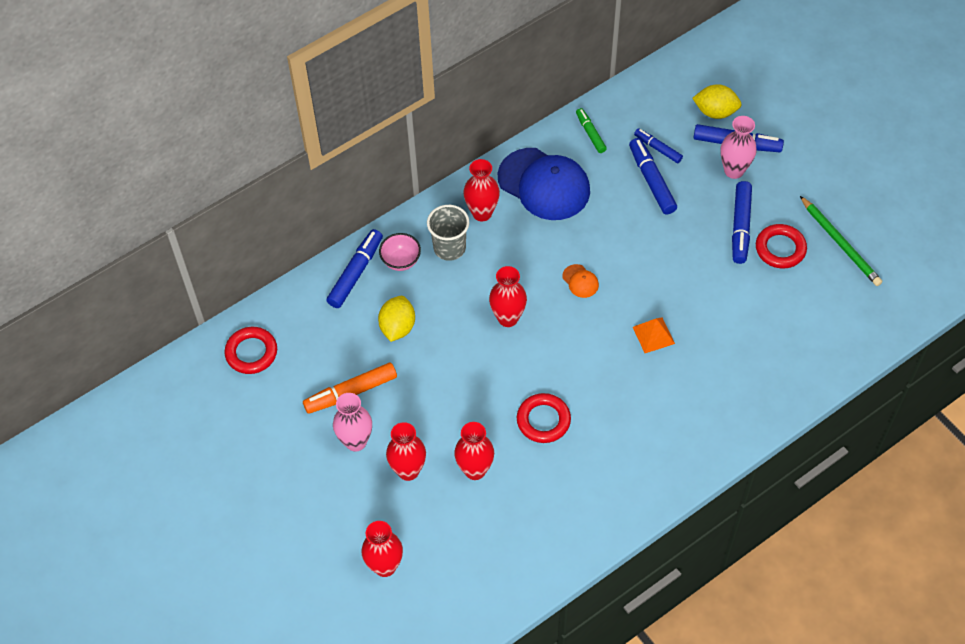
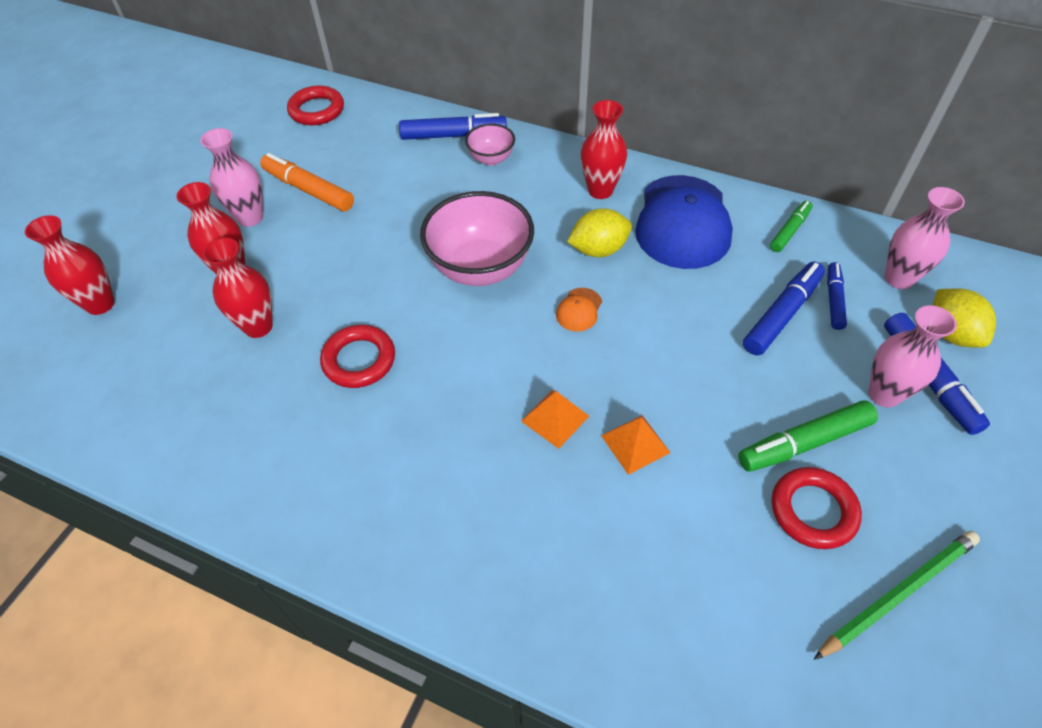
camera: 60 degrees right, 5 degrees down
(397, 327) = (409, 189): yellow lemon -> yellow lemon (598, 249)
(449, 248) = (536, 185): grey cup -> none
(508, 318) = (480, 268): red vase -> pink bowl
(663, 107) = (898, 279): none -> pink vase
(694, 305) = (635, 444): none -> orange pyramid
(740, 226) = (804, 443): blue marker -> green marker
(840, 243) = (898, 593): green pencil -> green pencil turned 150 degrees counterclockwise

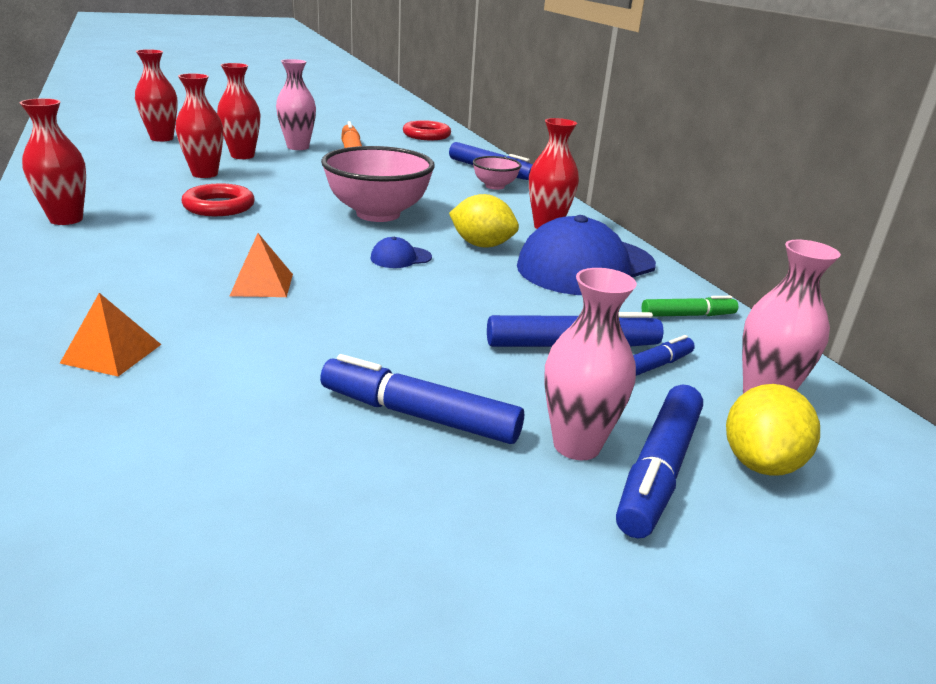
camera: 40 degrees right, 25 degrees down
(284, 484) = (66, 219): none -> red vase
(579, 310) = (400, 258): orange cap -> blue cap
(635, 444) = (282, 326): orange pyramid -> orange pyramid (111, 353)
(804, 443) = (419, 415): green marker -> blue marker
(813, 511) = (327, 453): red ring -> none
(898, 593) = (270, 567): green pencil -> none

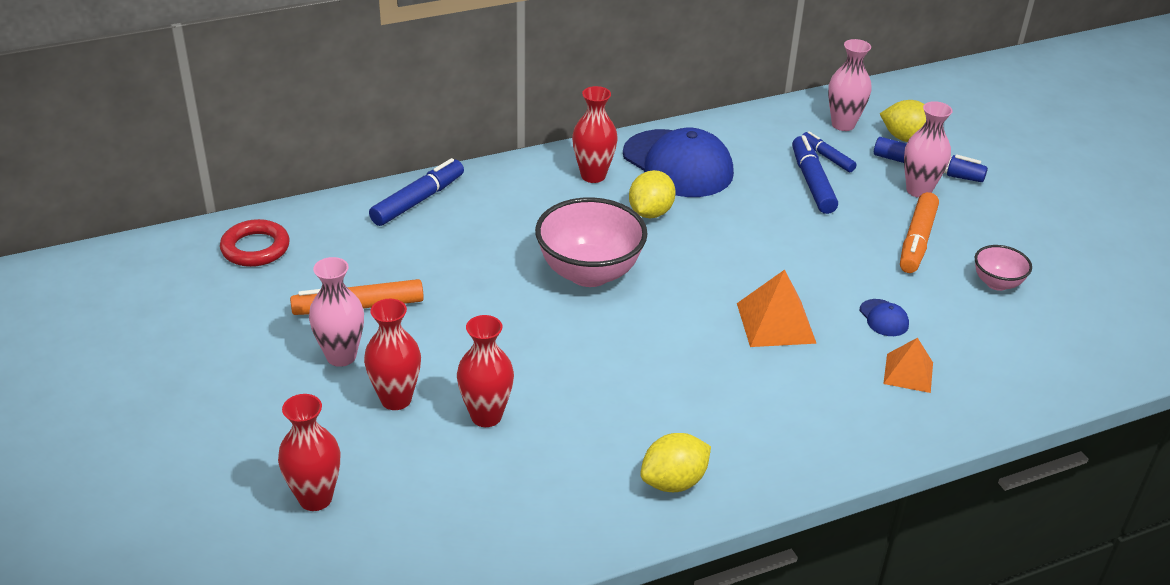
camera: 90 degrees left, 10 degrees up
(66, 219) = (673, 482): red vase -> yellow lemon
(219, 206) = (599, 381): red ring -> none
(262, 284) = (775, 323): orange pyramid -> orange pyramid, size x1.50
(400, 258) = (694, 255): blue cap -> blue cap (883, 318)
(419, 415) = (917, 241): blue marker -> orange marker
(495, 186) = (477, 200): pink bowl -> pink bowl (997, 283)
(687, 315) = (748, 132): green marker -> none

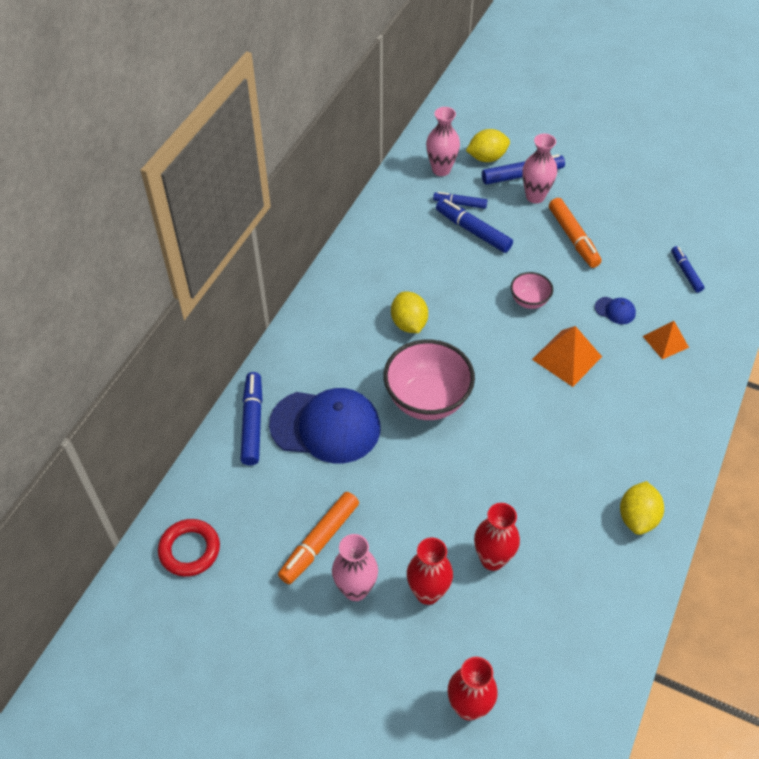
camera: 40 degrees left, 15 degrees up
(593, 176) = (341, 318): red vase -> none
(678, 164) = (381, 271): blue cap -> blue cap (326, 426)
(997, 283) = (642, 241): pink bowl -> pink bowl (529, 301)
(1015, 334) = (686, 272): none -> blue marker

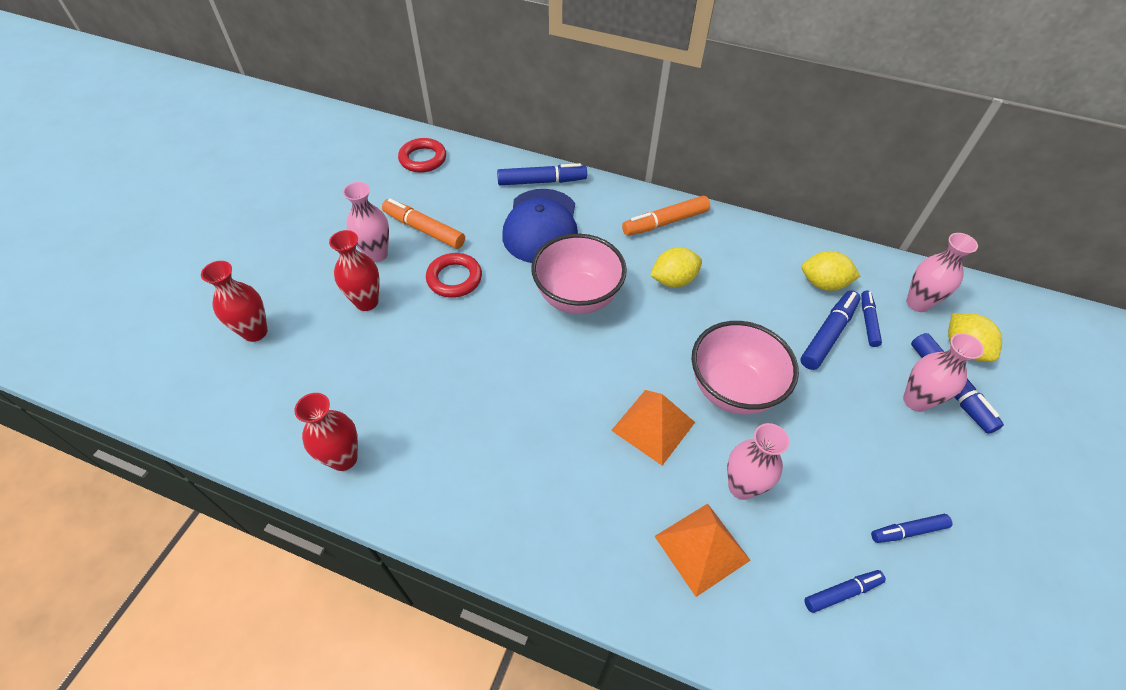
camera: 85 degrees right, 0 degrees up
(397, 508) = (454, 278): none -> red ring
(492, 559) = (395, 350): red vase -> red vase (344, 458)
(529, 301) = (732, 389): pink bowl -> pink bowl, size x1.95
(573, 238) = (857, 443): orange marker -> orange marker (665, 222)
(615, 310) = (742, 486): blue cap -> pink vase
(637, 517) = (433, 488): yellow lemon -> yellow lemon (823, 284)
(639, 229) = (908, 531): none -> blue marker
(665, 341) = (702, 548): orange pyramid -> orange pyramid, size x1.50

